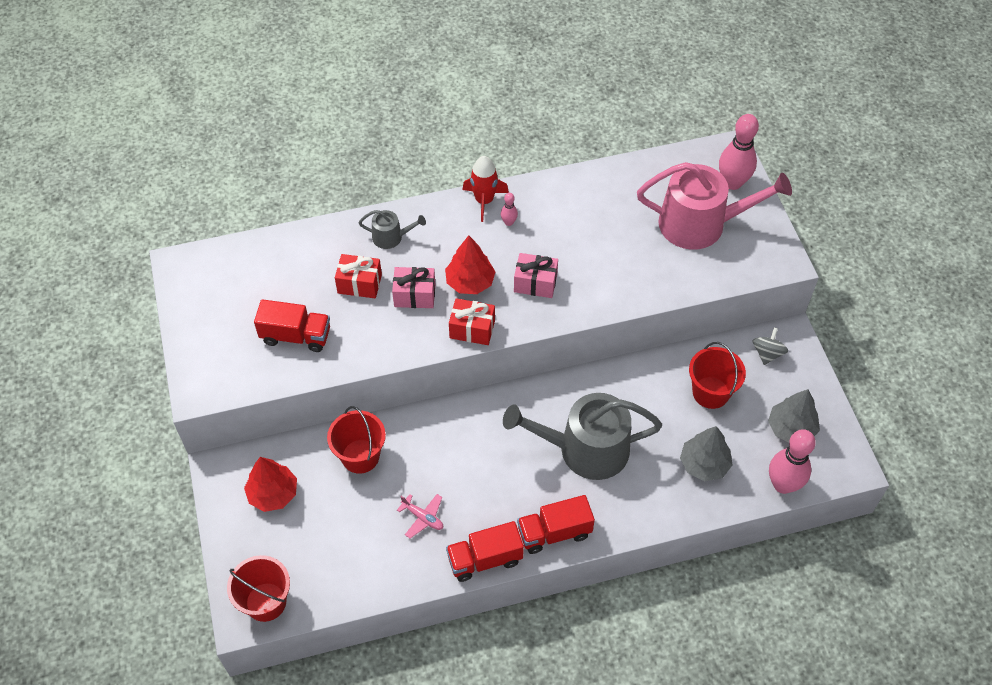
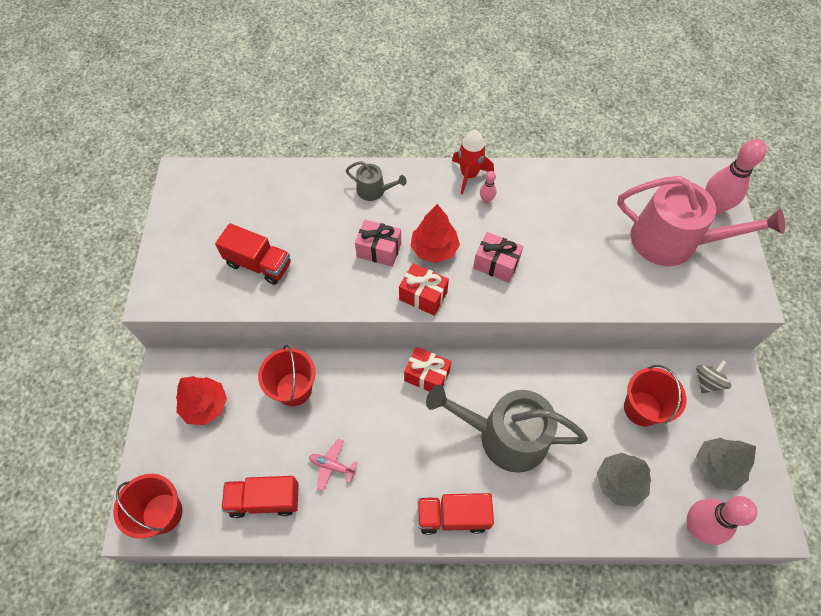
camera: 15 degrees right, 5 degrees up
(359, 284) = (332, 228): red gift -> red gift (427, 376)
(423, 517) = (332, 466): pink plane -> pink plane turned 150 degrees clockwise
(485, 559) = (378, 526): red truck -> red truck (264, 500)

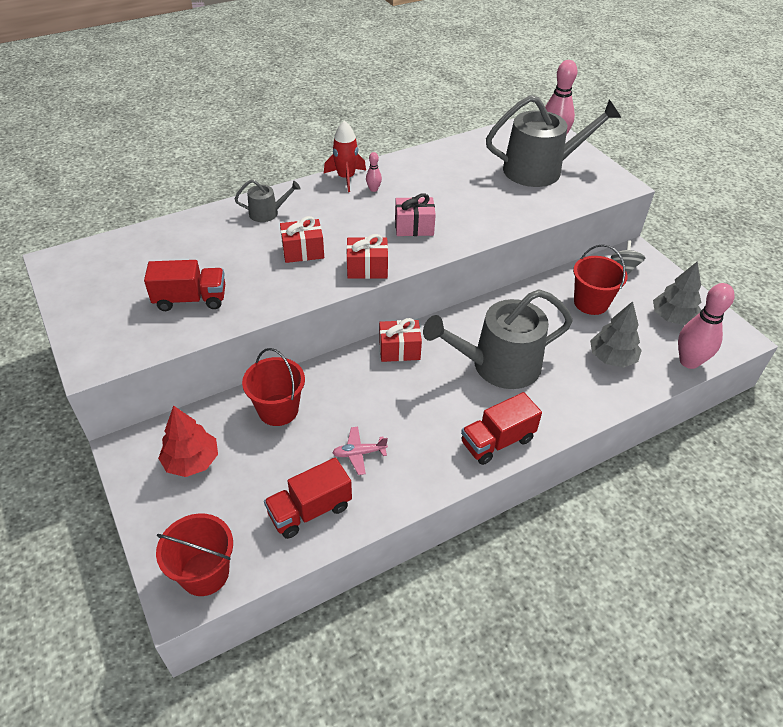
camera: 30 degrees left, 15 degrees down
(379, 250) = (303, 251): pink gift -> red gift
(434, 249) = (353, 234): red tree -> none
(673, 241) = (540, 169): pink watering can -> grey watering can

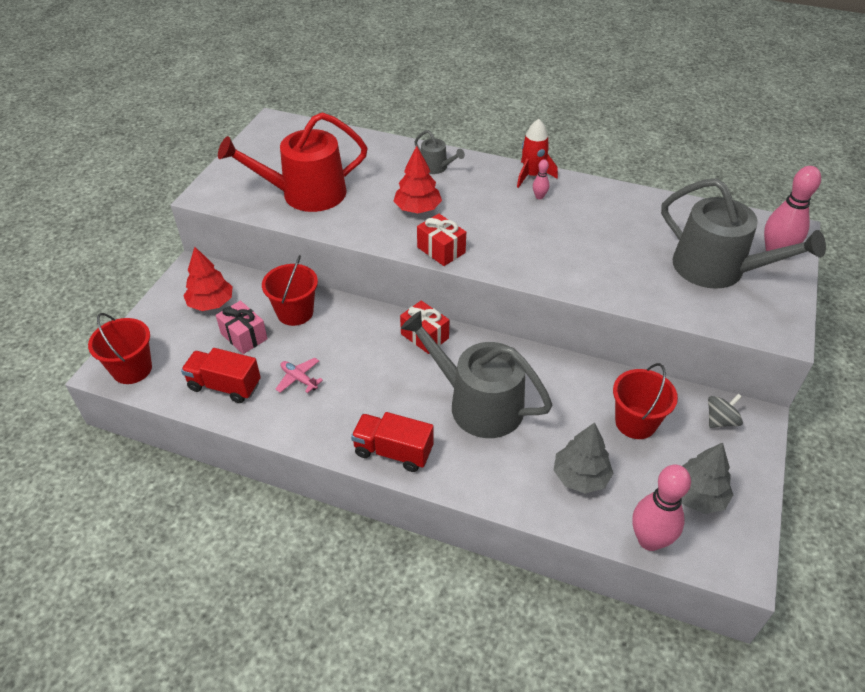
camera: 50 degrees right, 0 degrees up
(190, 299) = (305, 194): red truck -> red watering can
(303, 251) = (417, 209): red gift -> red tree
(414, 227) = (524, 244): pink gift -> pink gift (244, 336)

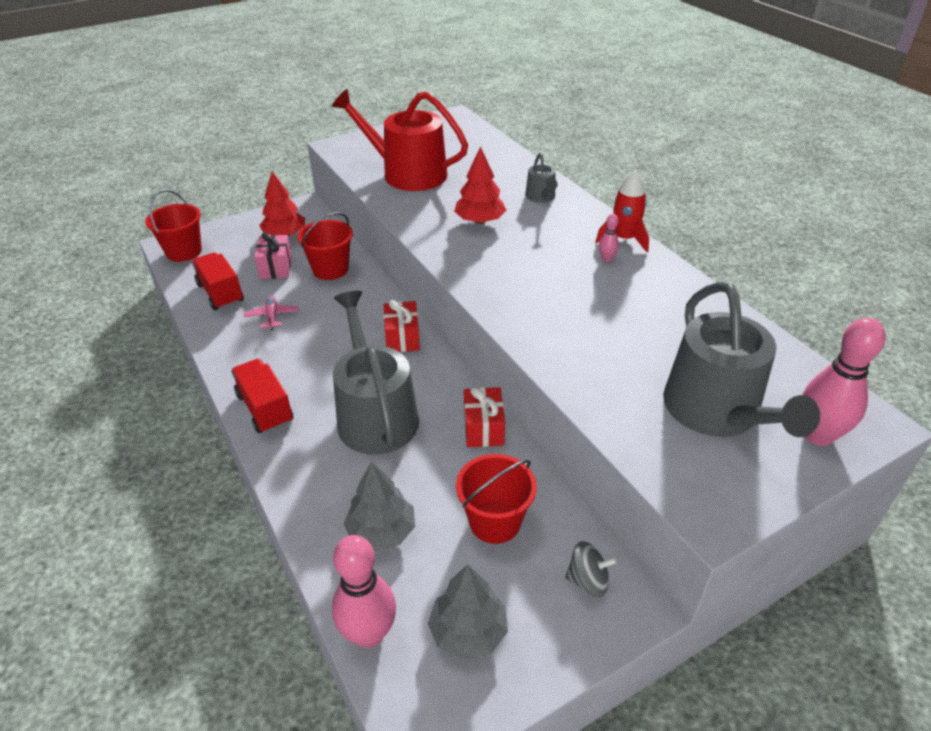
camera: 40 degrees right, 5 degrees down
(441, 250) = (455, 260): red gift -> red gift (483, 428)

